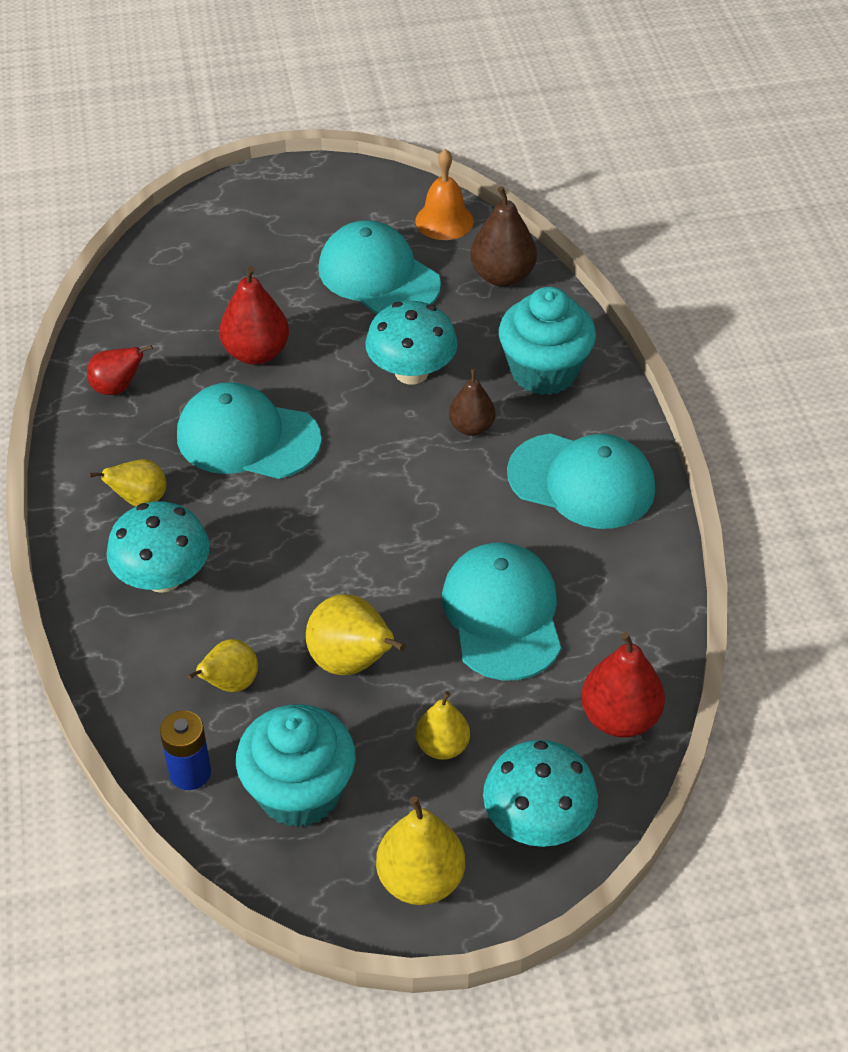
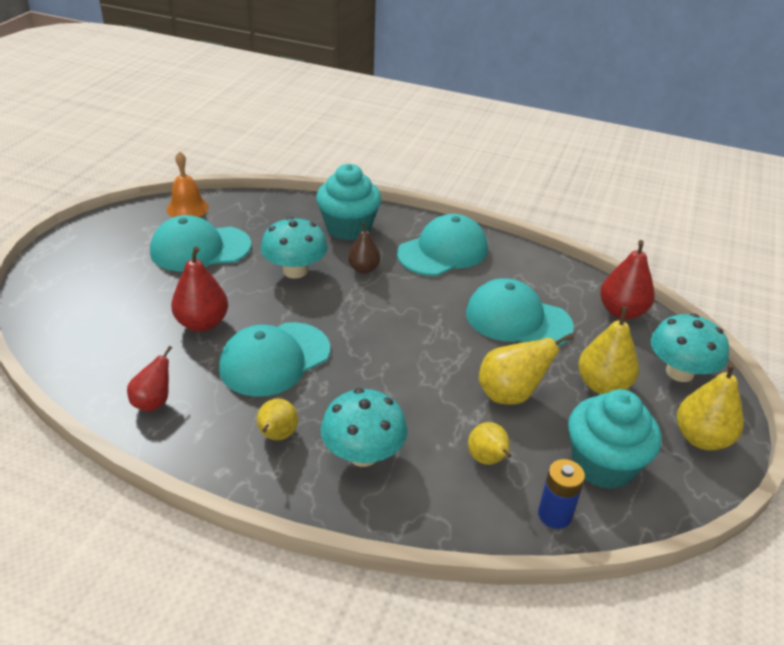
camera: 60 degrees left, 10 degrees down
(442, 746) = (602, 385): yellow pear -> yellow pear, size x1.54
(502, 276) = (258, 209): brown pear -> none

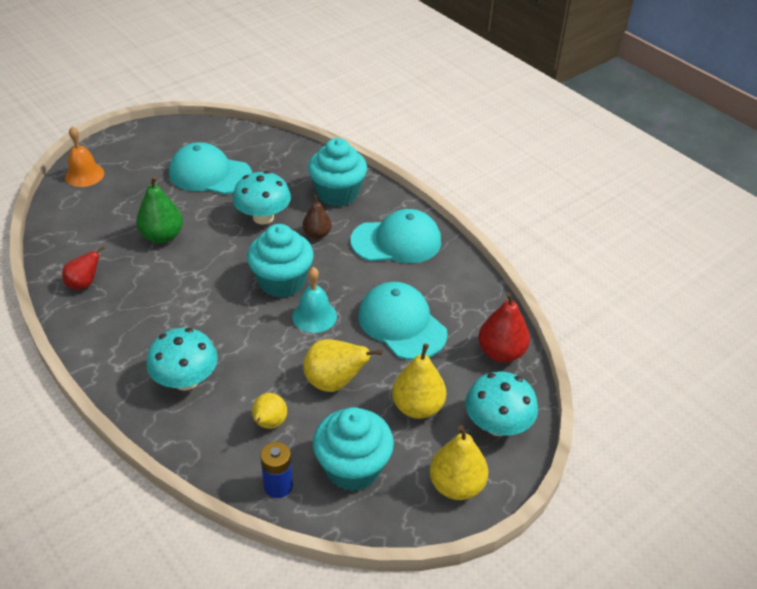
camera: 30 degrees right, 5 degrees up
(187, 208) = (229, 135): orange bell -> orange bell (84, 175)
(202, 323) = (162, 236): red pear -> green pear
(274, 359) = (188, 283): turquoise cap -> none
(277, 436) = (141, 341): yellow pear -> none
(371, 323) = (282, 282): none -> turquoise cupcake
(432, 342) = (314, 316): none -> turquoise bell

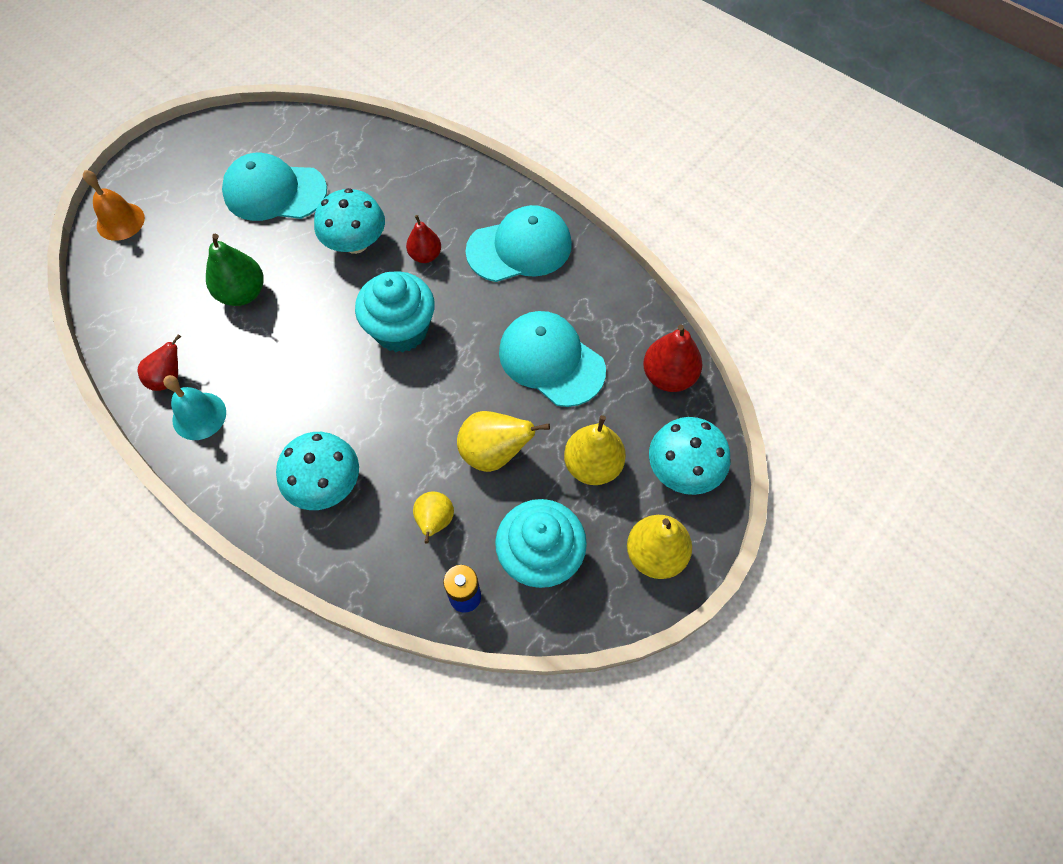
camera: 10 degrees left, 20 degrees up
(314, 316) = (450, 369): turquoise bell -> turquoise bell (199, 416)
(317, 234) = (425, 255): brown pear -> red pear
(337, 193) = (435, 192): turquoise cupcake -> none

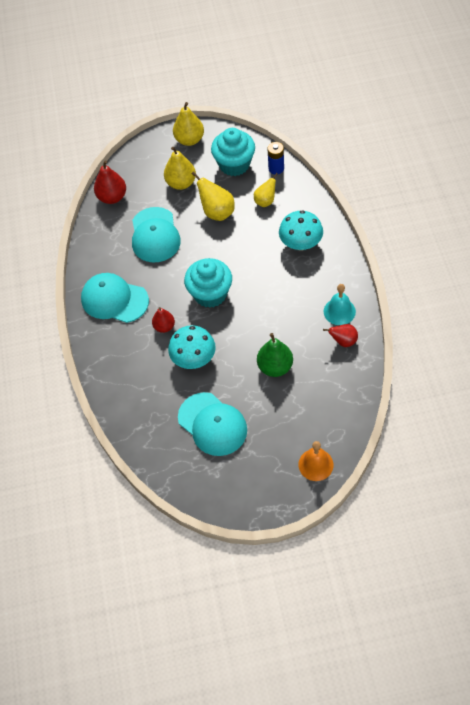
camera: 135 degrees left, 5 degrees down
(683, 470) = (147, 160): turquoise mushroom -> none

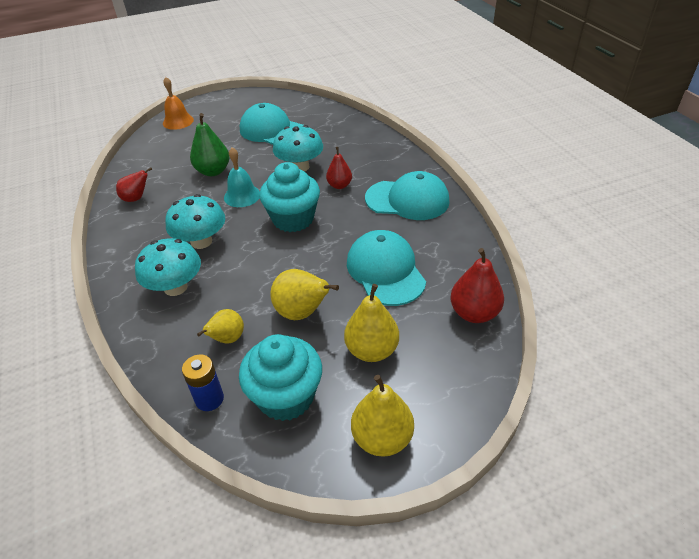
camera: 165 degrees right, 15 degrees down
(284, 282) = (201, 241): none -> turquoise mushroom
(339, 311) = (135, 222): turquoise bell -> turquoise bell (242, 196)

